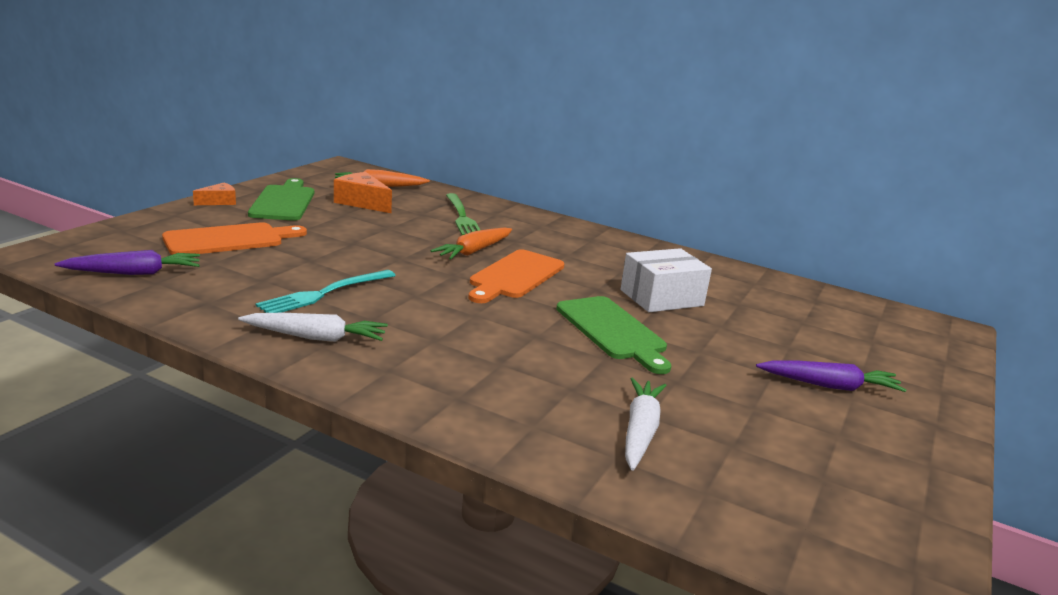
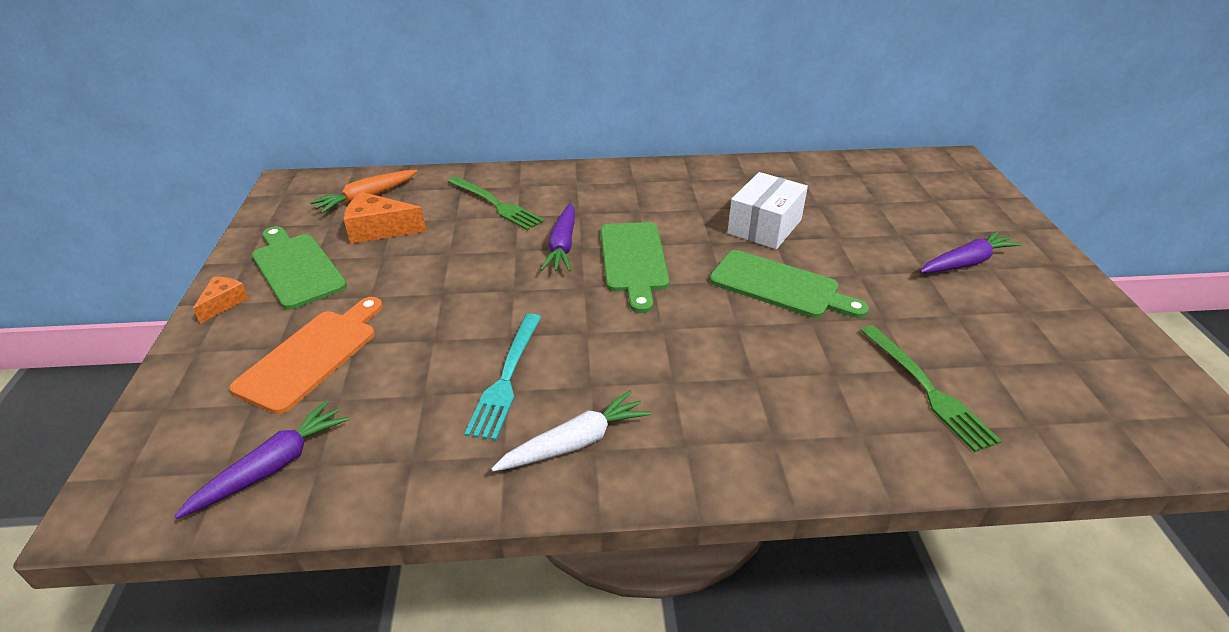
camera: 30 degrees left, 15 degrees up
(474, 251) = (562, 246): orange carrot -> purple carrot
(515, 276) = (633, 260): orange cutting board -> green cutting board
(640, 431) = (927, 389): white carrot -> green fork

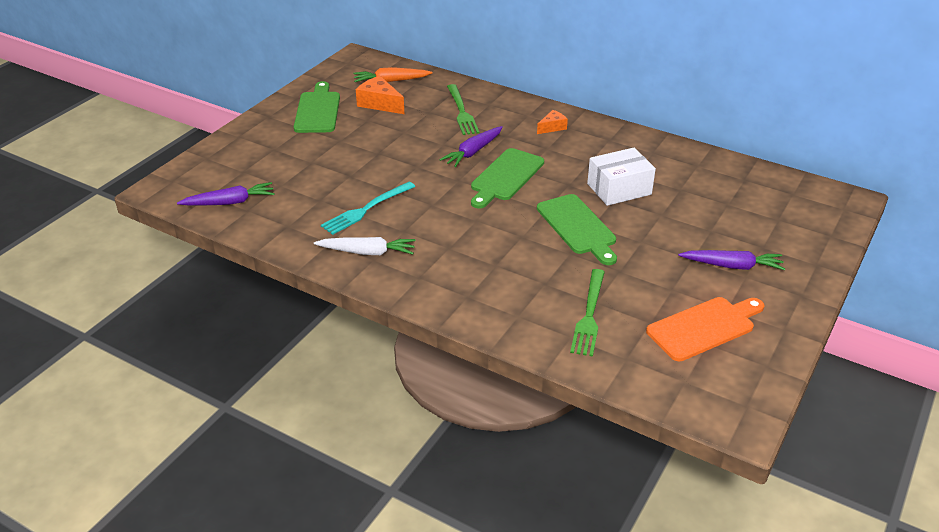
camera: 35 degrees right, 0 degrees up
(223, 303) = (268, 116): orange cheese -> orange cheese (552, 127)
(312, 356) = (286, 160): orange cutting board -> orange cutting board (704, 327)

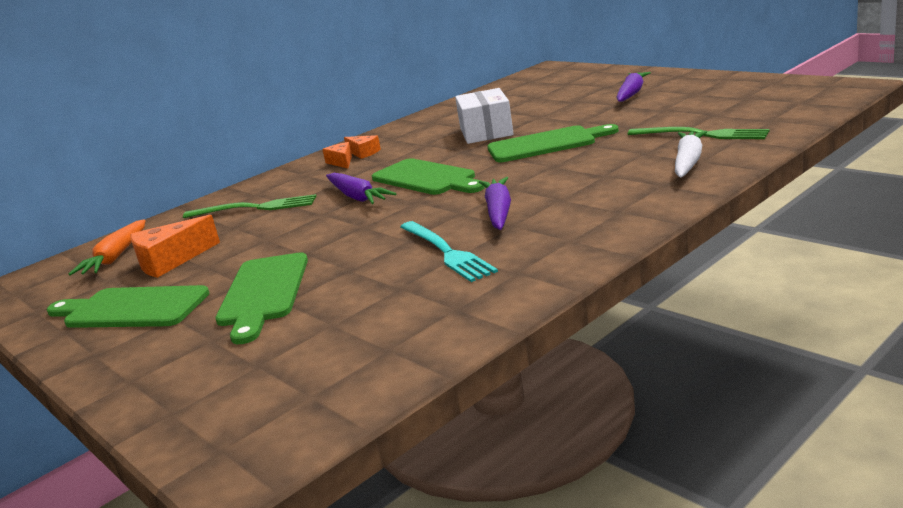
camera: 70 degrees left, 15 degrees down
(230, 202) = (350, 370): purple carrot -> purple carrot (498, 211)
(325, 151) = (263, 293): none -> green cutting board
(367, 252) = (552, 244): white carrot -> white carrot (688, 162)
(573, 133) = (363, 153): none -> orange cheese
(704, 327) = (722, 99): orange cutting board -> none

